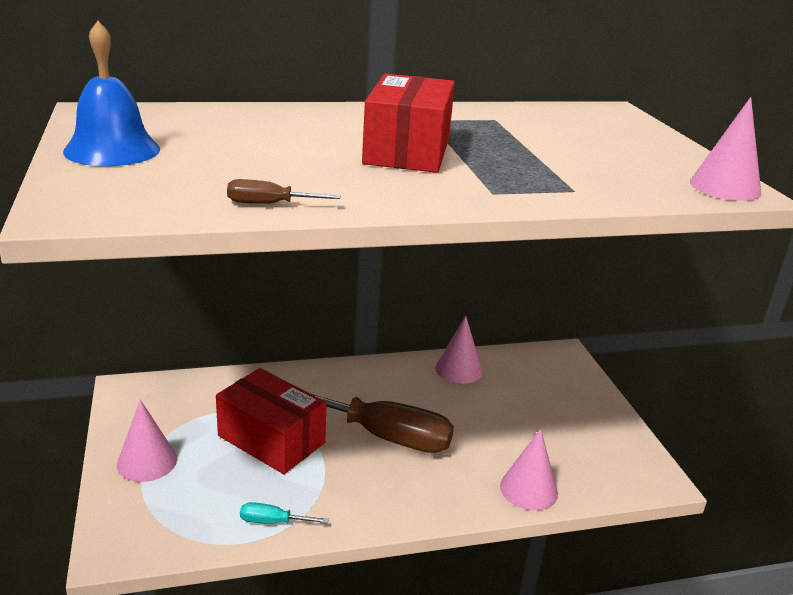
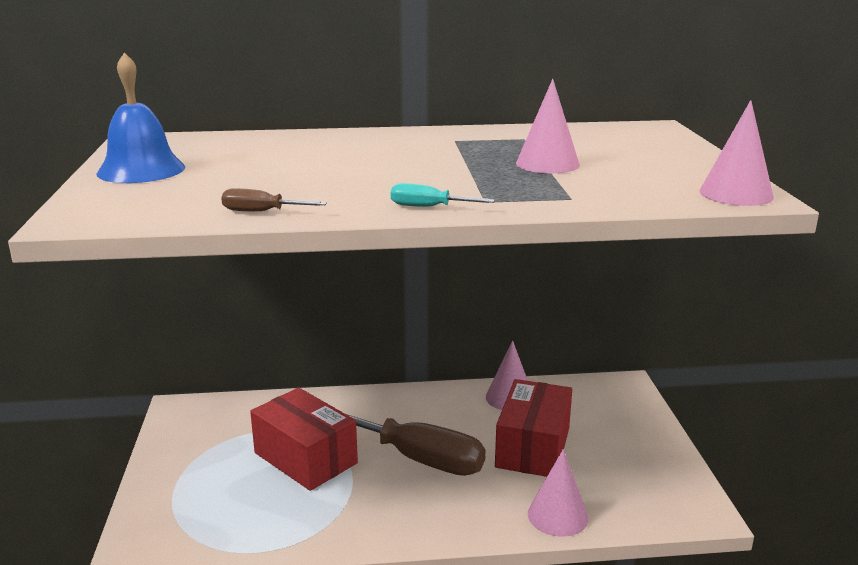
camera: 10 degrees right, 5 degrees down
(147, 461) = (182, 474): pink cone -> pink cone (547, 164)
(272, 522) = (289, 534): turquoise screwdriver -> turquoise screwdriver (428, 207)
(407, 151) = (419, 166): red box -> red box (533, 447)

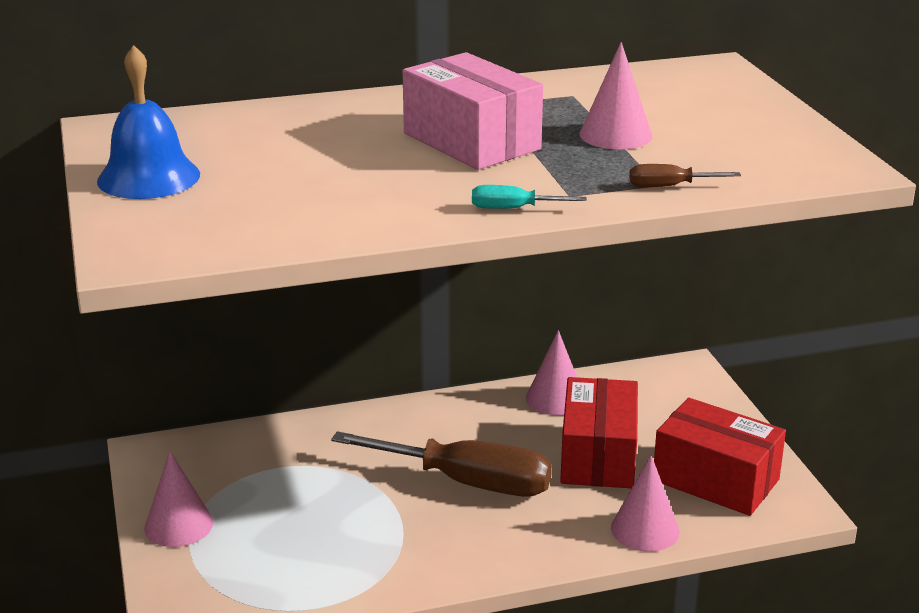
camera: 10 degrees left, 5 degrees up
(261, 212) = (334, 229): brown screwdriver -> brown screwdriver (669, 186)
(305, 458) = (334, 496): red box -> red box (715, 480)
(421, 161) = (471, 141): none -> pink box
(736, 194) = (829, 166): pink cone -> pink cone (178, 525)

